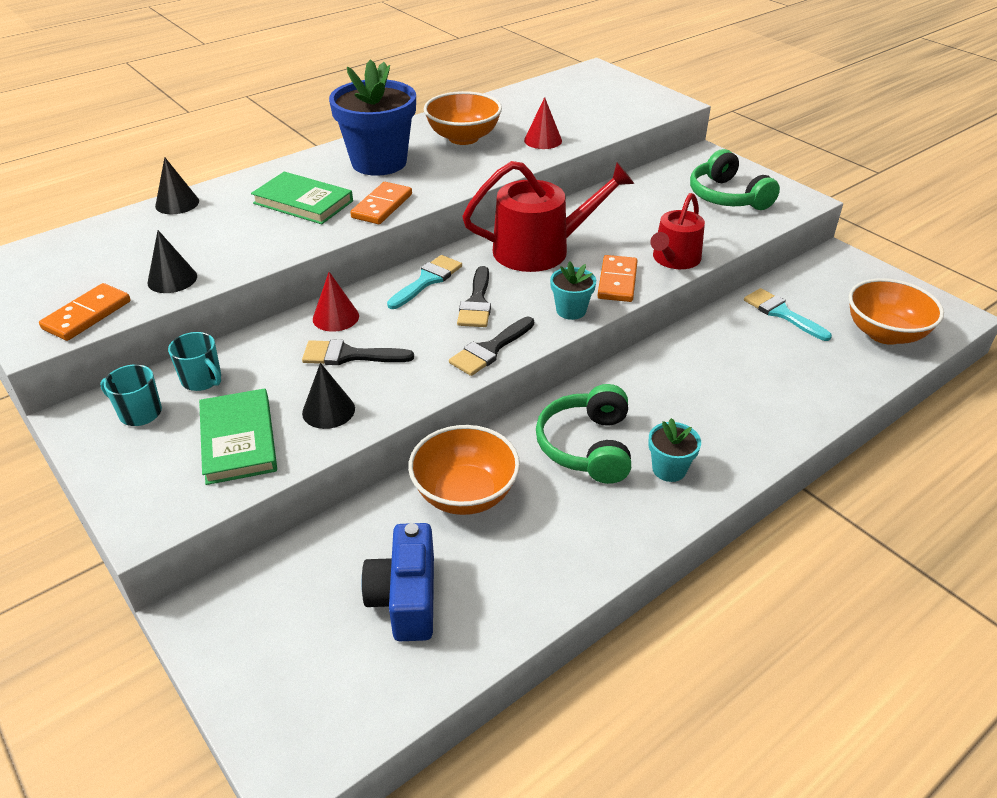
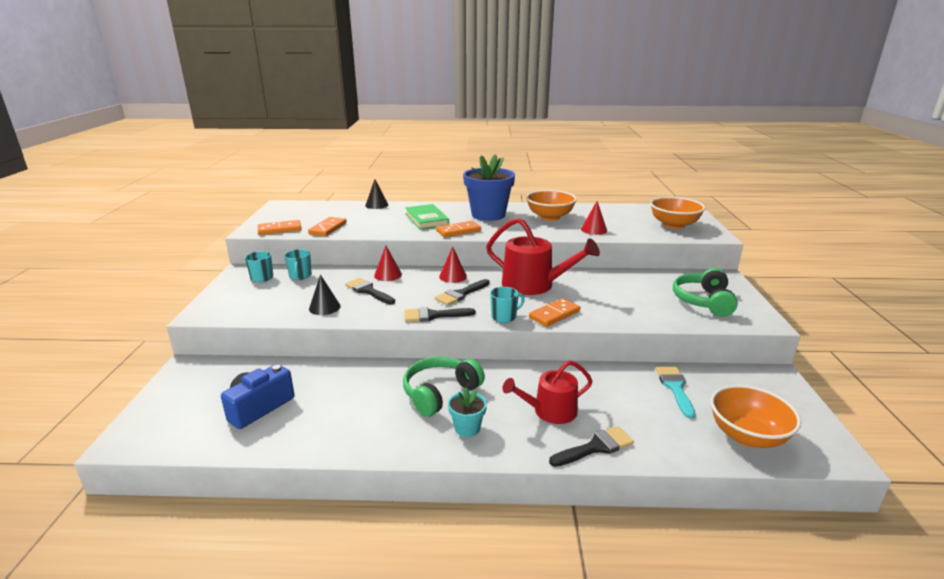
camera: 40 degrees right, 15 degrees down
(172, 279) = (328, 228): black cone -> orange domino
(238, 440) = (276, 302): green book -> none
(427, 280) = (453, 276): turquoise brush -> red cone
(465, 494) = (349, 381): orange bowl -> orange bowl (674, 225)
(571, 310) = (504, 317): turquoise flower pot -> turquoise mug
(674, 259) = (609, 318): red watering can -> red watering can (550, 411)
(797, 416) = (595, 447): none -> black brush

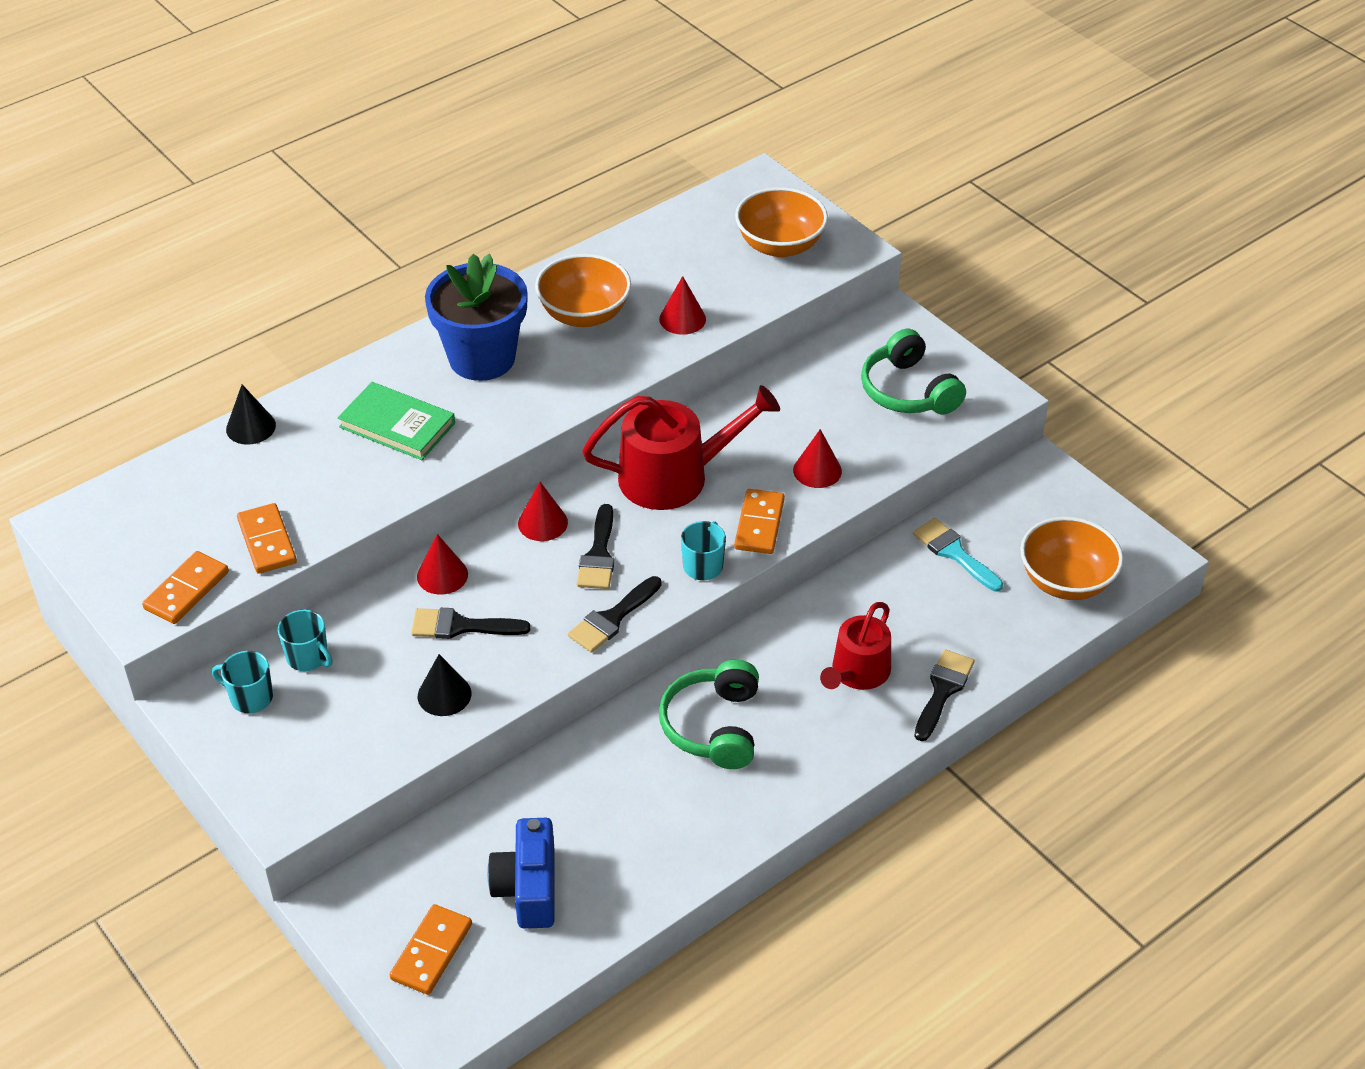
camera: 40 degrees left, 20 degrees up
(458, 231) = (489, 431): orange domino -> orange domino (431, 952)
(467, 428) = (796, 753): turquoise flower pot -> none
(612, 309) = (817, 470): none -> red cone

